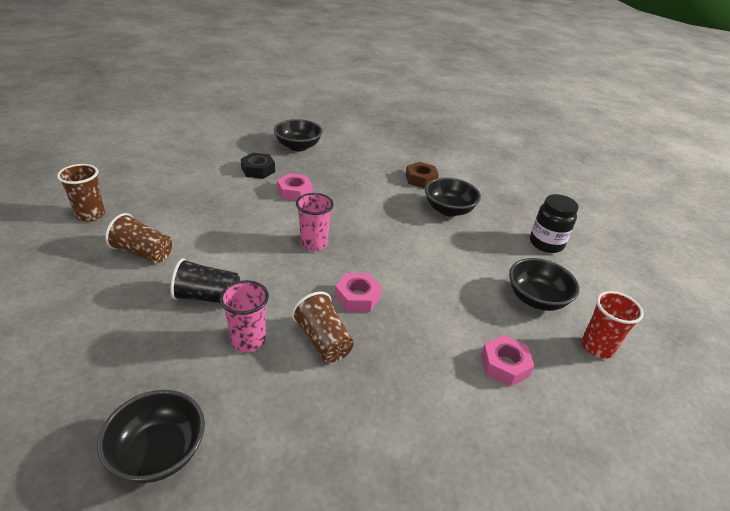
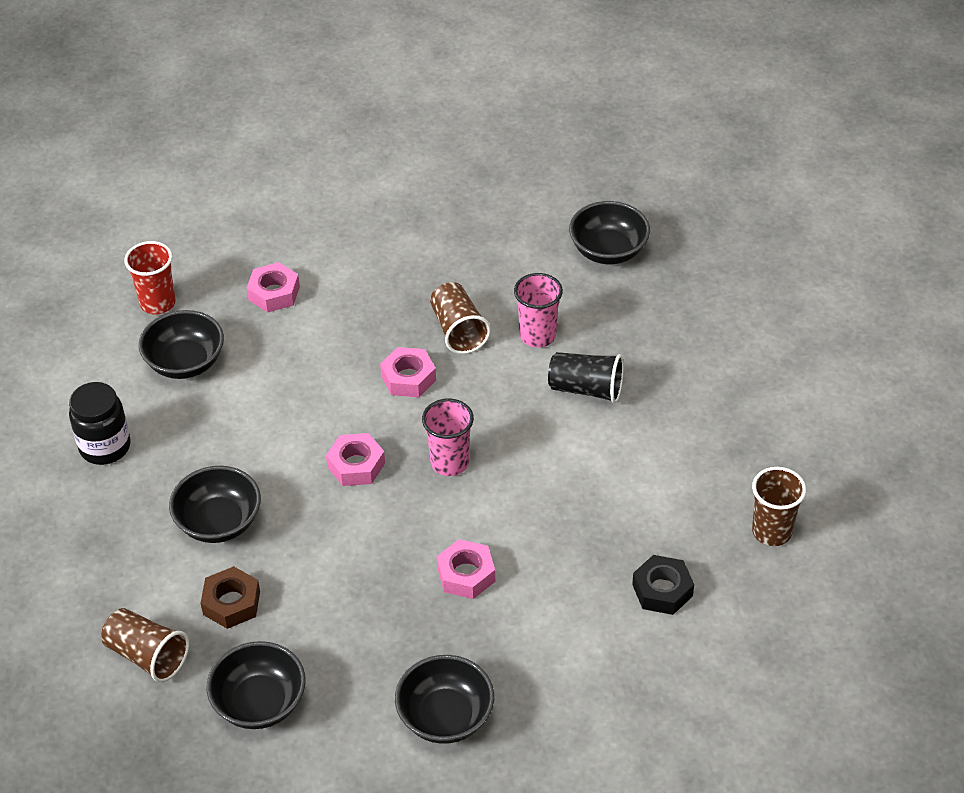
camera: 165 degrees left, 10 degrees up
(143, 253) = (677, 458): brown cup -> brown cup (147, 656)
(258, 170) = (527, 637): black nut -> black nut (662, 590)
(377, 240) = (356, 465): none -> pink nut
(388, 150) = (260, 703): none -> black bowl

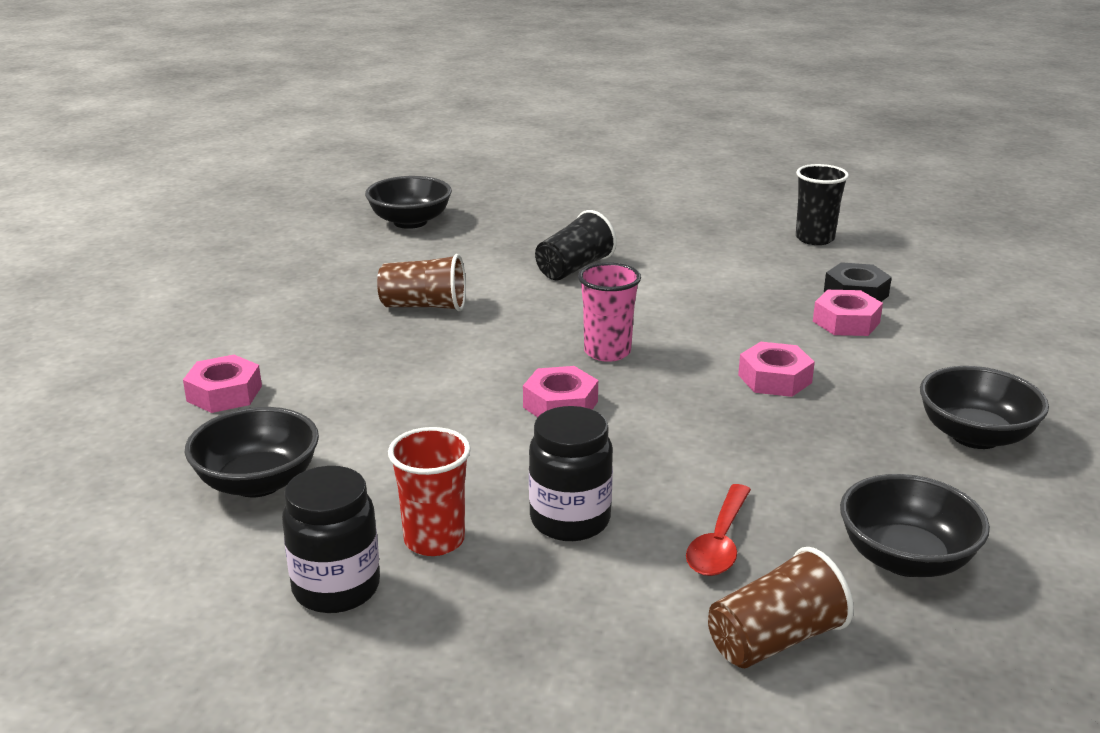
camera: 65 degrees left, 20 degrees down
(157, 303) = (120, 479): red cup -> red cup (434, 540)
(219, 522) = (570, 520): black bowl -> black jar
(231, 603) = (719, 542): brown nut -> red spoon
(408, 378) = (460, 346): pink nut -> pink nut (846, 322)
(537, 335) = (479, 273): pink cup -> none
(771, 531) = (814, 239): brown cup -> black cup

